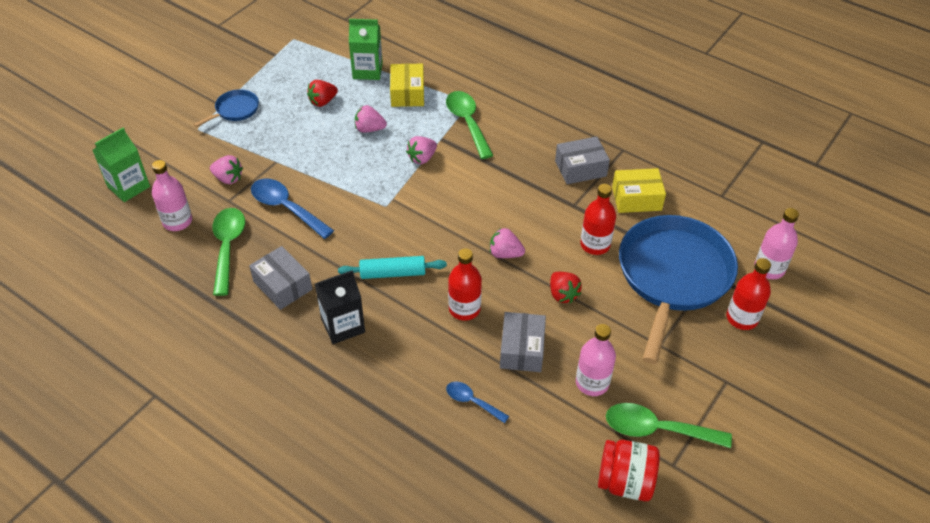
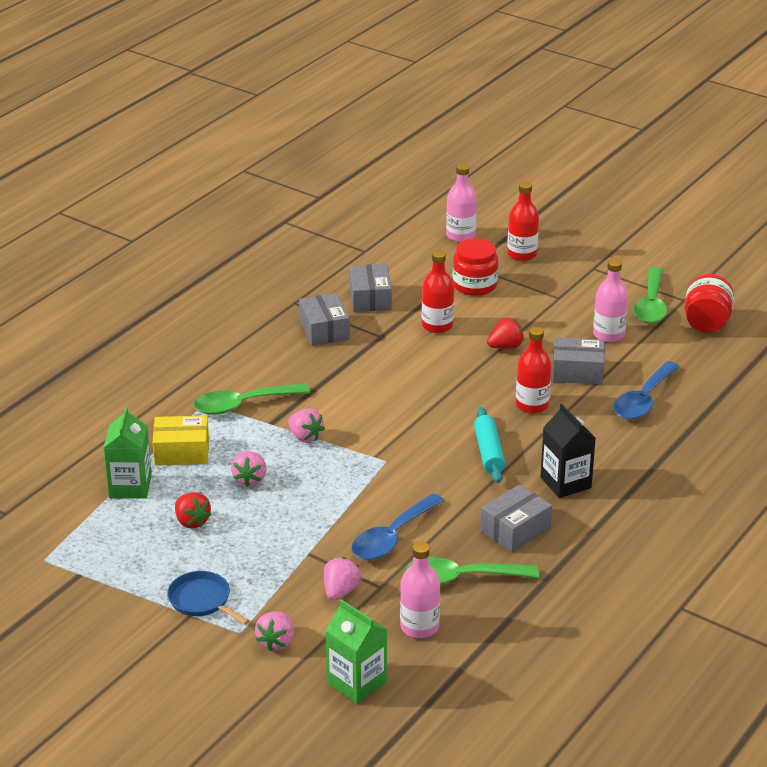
camera: 90 degrees left, 15 degrees down
(472, 401) = (643, 400): blue spoon -> blue spoon, size x1.75
(505, 254) = (454, 380): pink strawberry -> pink strawberry (276, 642)
(636, 198) = (370, 298): yellow box -> grey box
(673, 276) = (474, 285): blue pan -> red jar

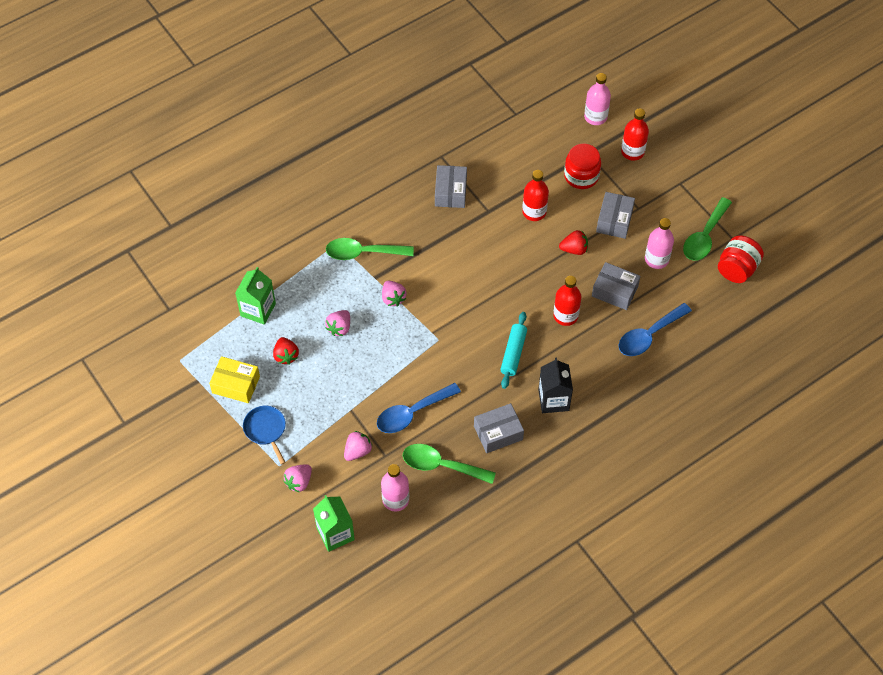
camera: 20 degrees right, 25 degrees up
(182, 451) = (304, 286): yellow box -> yellow box (236, 384)
(370, 298) = (498, 168): grey box -> grey box (614, 220)

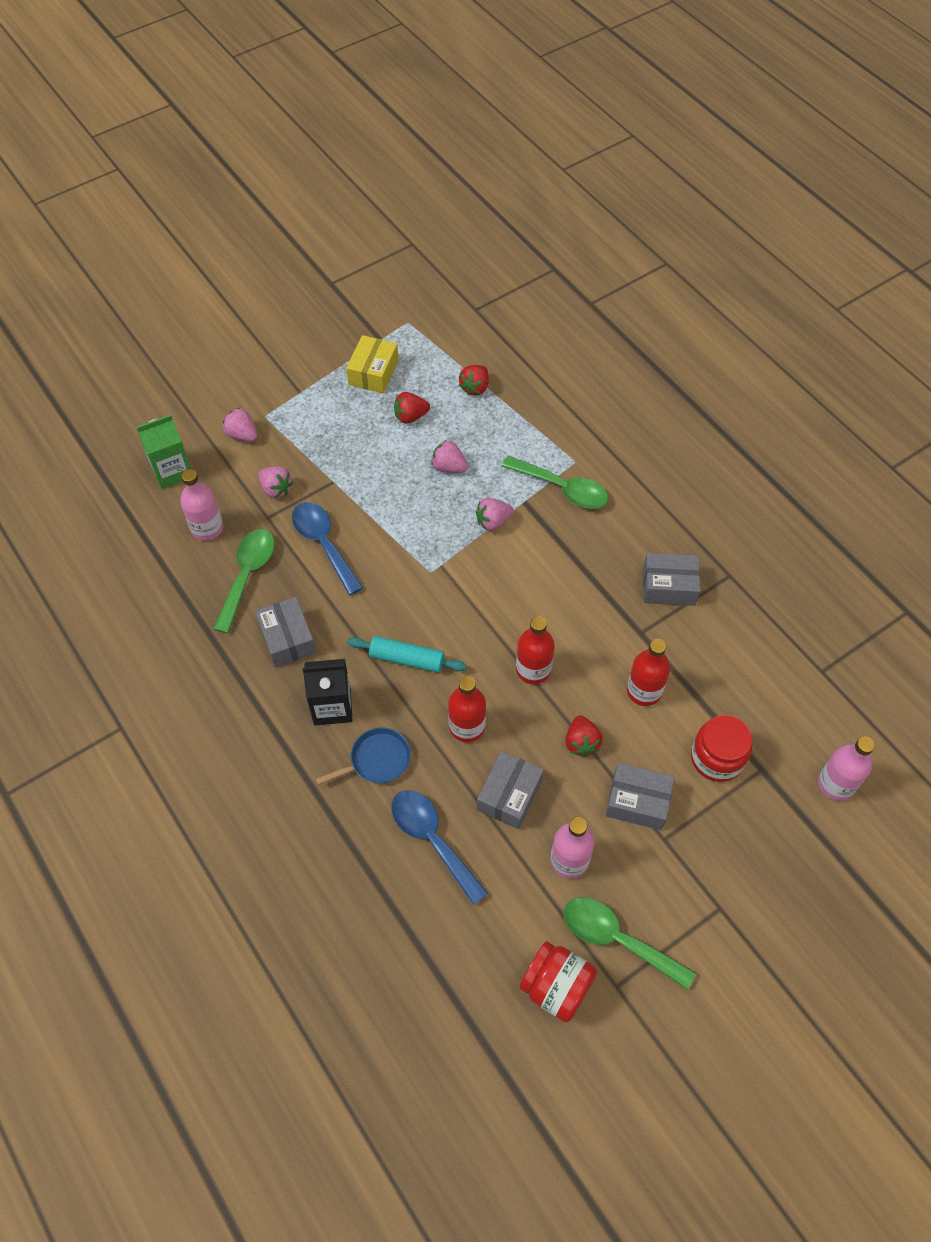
camera: 90 degrees right, 0 degrees up
(258, 310) = (475, 388): green carton -> red strawberry
(266, 429) = (312, 402): blue pan -> blue pan (377, 760)
(363, 253) = (562, 489): green spoon -> green spoon turned 120 degrees clockwise
(632, 152) = (774, 837): red bottle -> red bottle (533, 669)

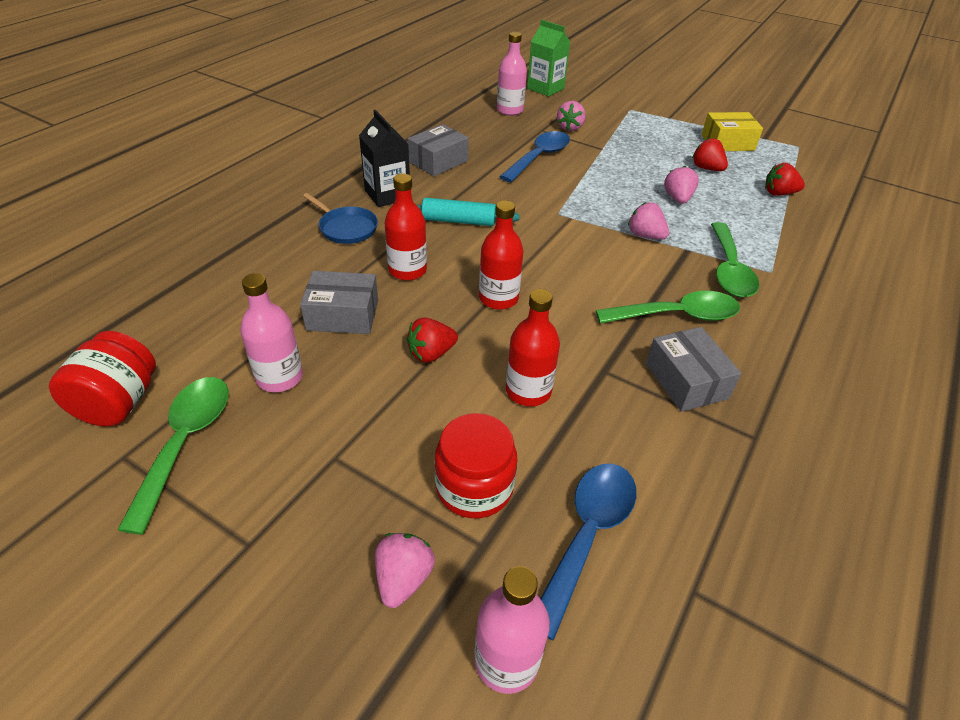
camera: 65 degrees right, 15 degrees down
(242, 435) = (603, 105): pink strawberry -> pink strawberry (403, 578)
(247, 575) = (482, 133): green spoon -> green spoon (677, 315)
(407, 659) = (458, 221): turquoise rolling pin -> turquoise rolling pin turned 75 degrees counterclockwise
(432, 840) = (275, 277): blue spoon -> blue spoon (587, 535)
(637, 802) = (376, 419): grey box -> none

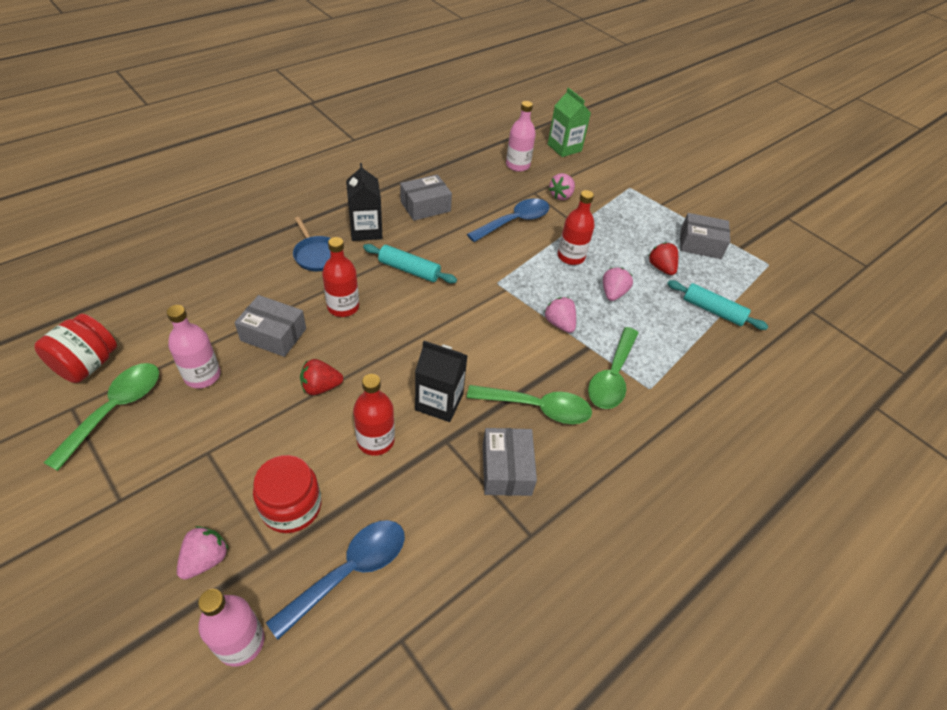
camera: 15 degrees right, 5 degrees up
(498, 298) = (400, 352): red bottle -> red bottle (571, 257)
(572, 335) = (439, 402): none -> black carton
(727, 142) = (700, 244): yellow box -> grey box
(779, 193) = (713, 311): red strawberry -> turquoise rolling pin

